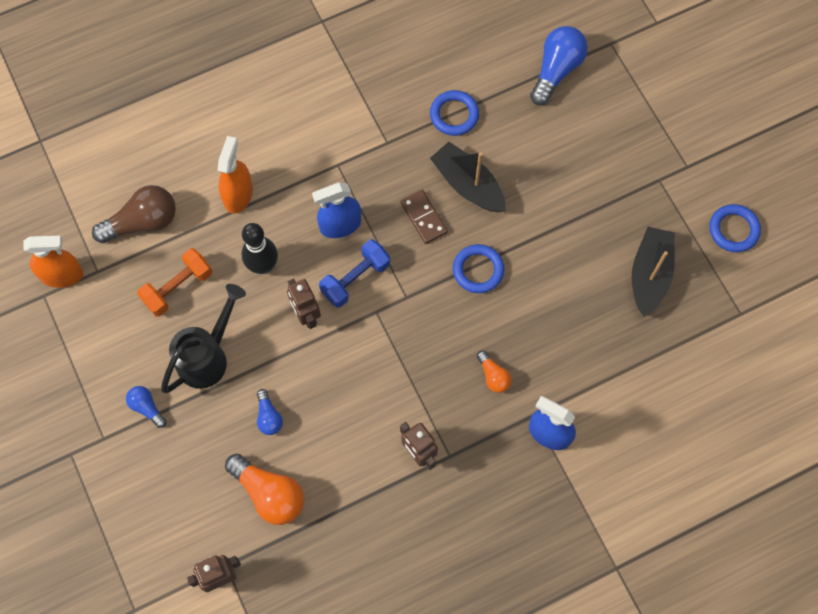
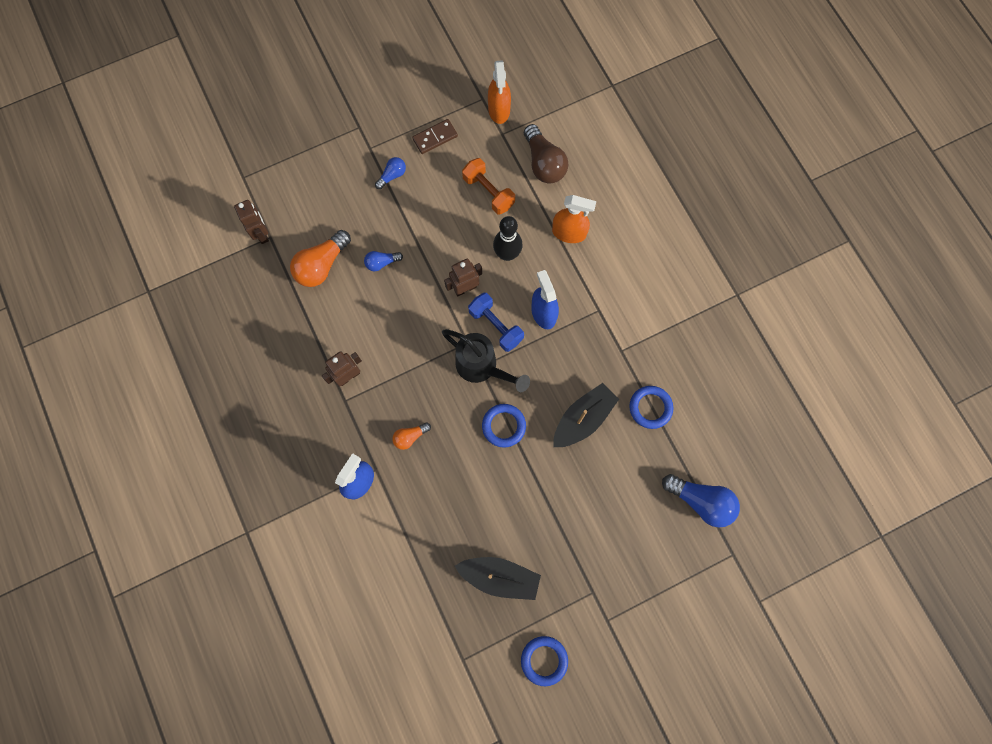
camera: 90 degrees right, 5 degrees up
(207, 356) = (431, 216): black watering can -> black watering can (482, 367)
(424, 217) = (551, 381): brown domino -> brown domino (435, 138)

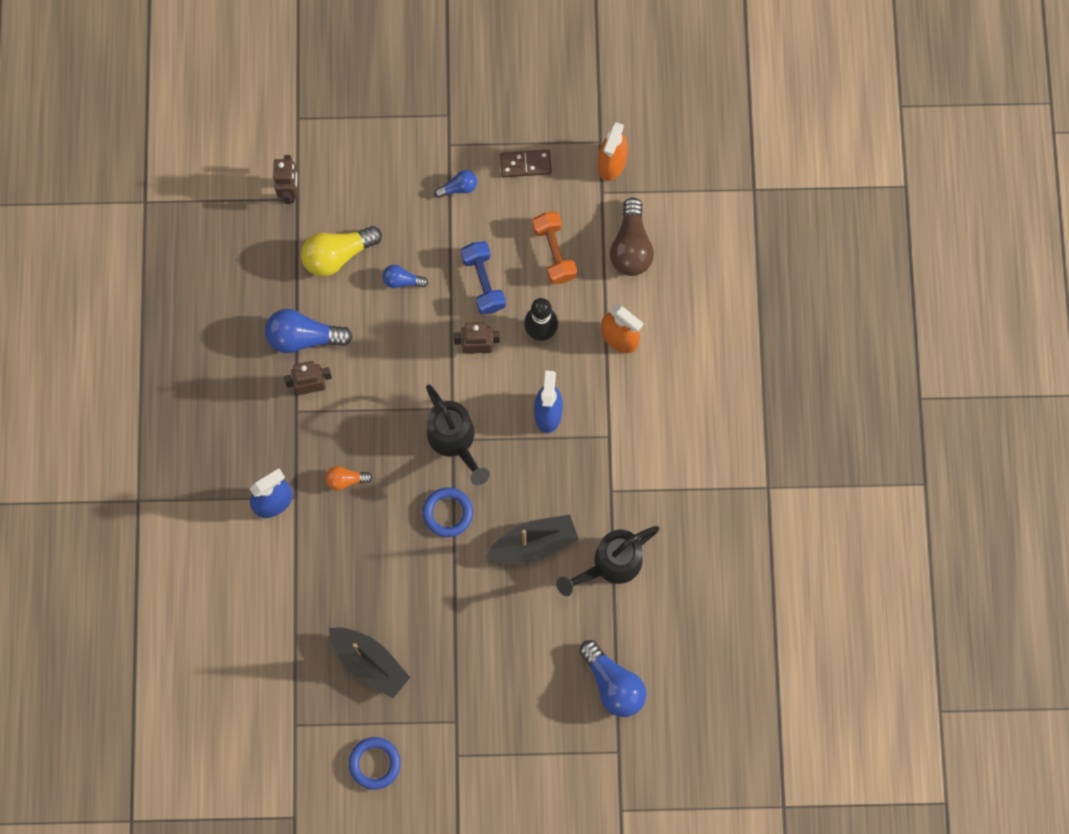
camera: 25 degrees right, 0 degrees up
(322, 265) = (337, 255): orange light bulb -> yellow light bulb
(324, 340) = (304, 337): none -> blue light bulb
(496, 326) = (490, 404): blue dumbbell -> blue dumbbell (483, 282)
(650, 408) = (610, 564): blue ring -> black watering can

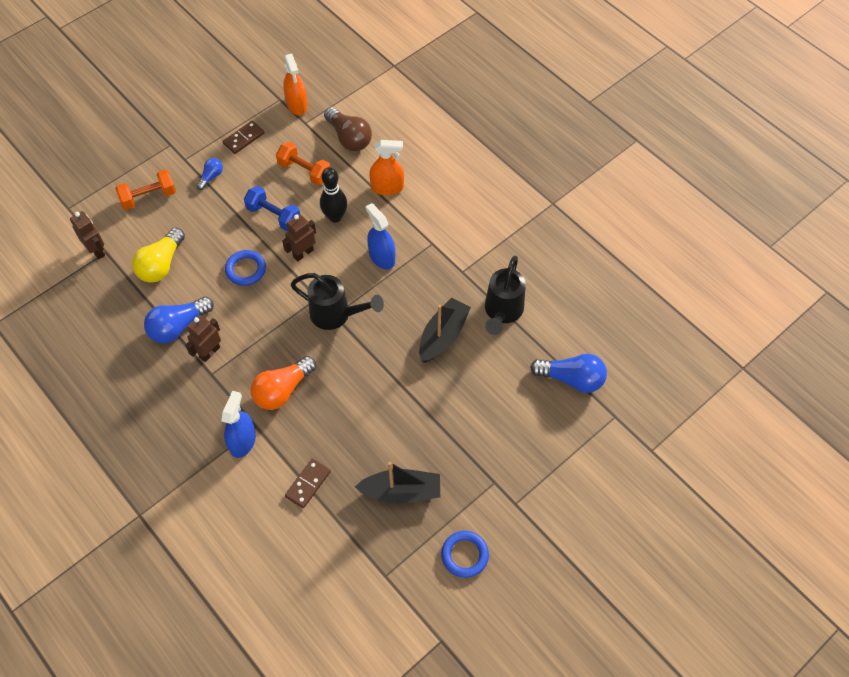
camera: 40 degrees left, 15 degrees down
(297, 589) = (308, 484): none -> brown domino
(346, 480) = (282, 390): orange light bulb -> orange light bulb, size x1.86
(382, 165) = (149, 197): none -> orange dumbbell
(402, 280) = (219, 250): blue light bulb -> none
(447, 513) = (370, 359): blue ring -> blue ring (246, 269)

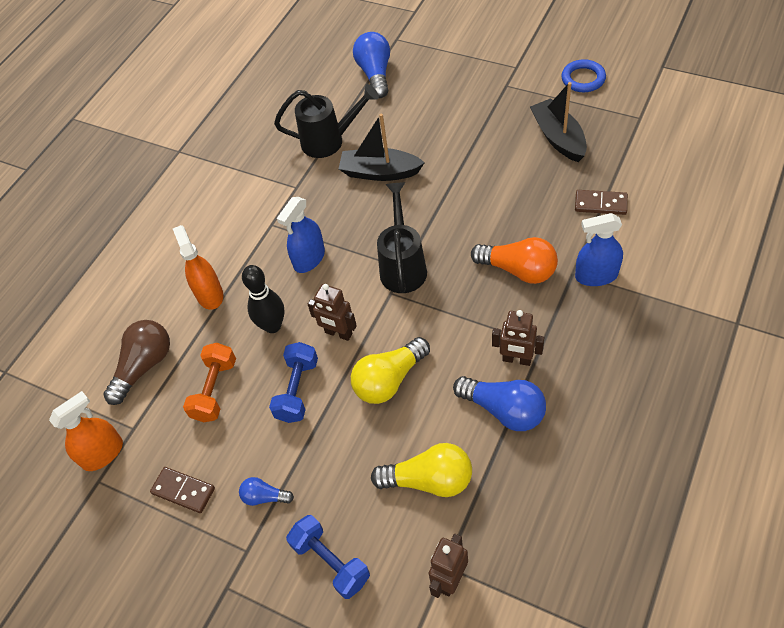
camera: 105 degrees left, 5 degrees down
(149, 197) = (331, 562): orange dumbbell -> blue dumbbell
(246, 269) = (389, 380): blue ring -> yellow light bulb

